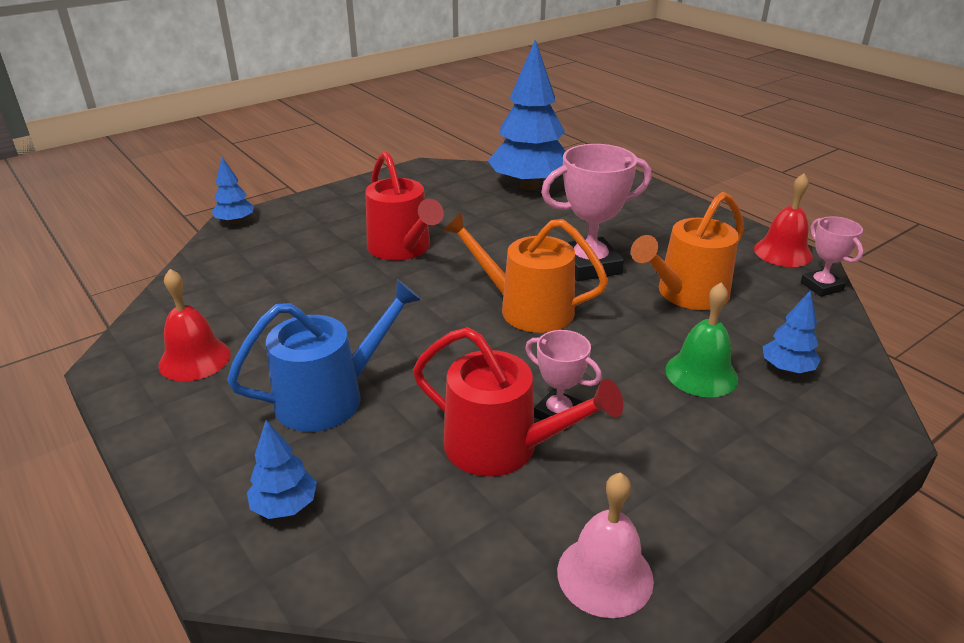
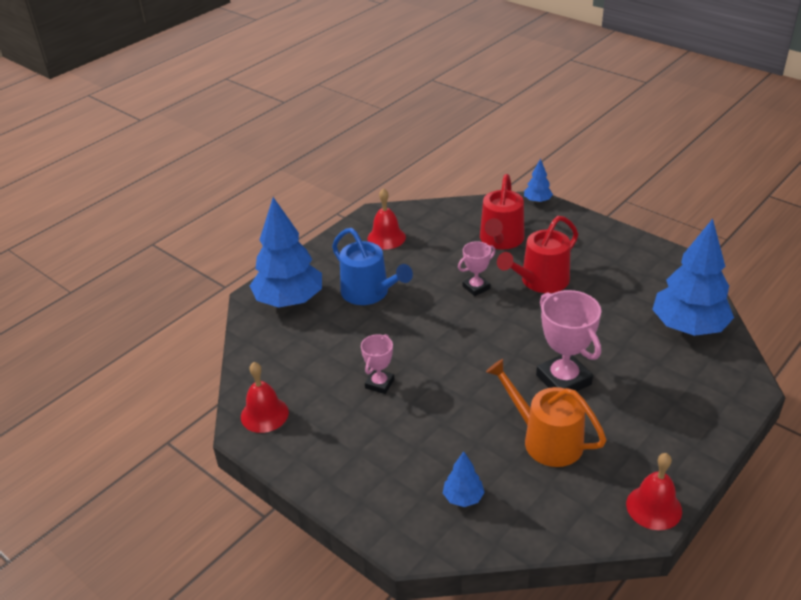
camera: 80 degrees right, 5 degrees up
(285, 506) = (289, 301): blue tree -> blue tree, size x2.22
(502, 447) = (346, 365): red watering can -> red watering can (500, 240)
(527, 309) = (488, 355): orange watering can -> none
(605, 575) = (264, 414): pink bell -> red bell
(701, 374) = (441, 449): green bell -> none
(821, 286) = (600, 531): pink trophy -> pink trophy (476, 287)

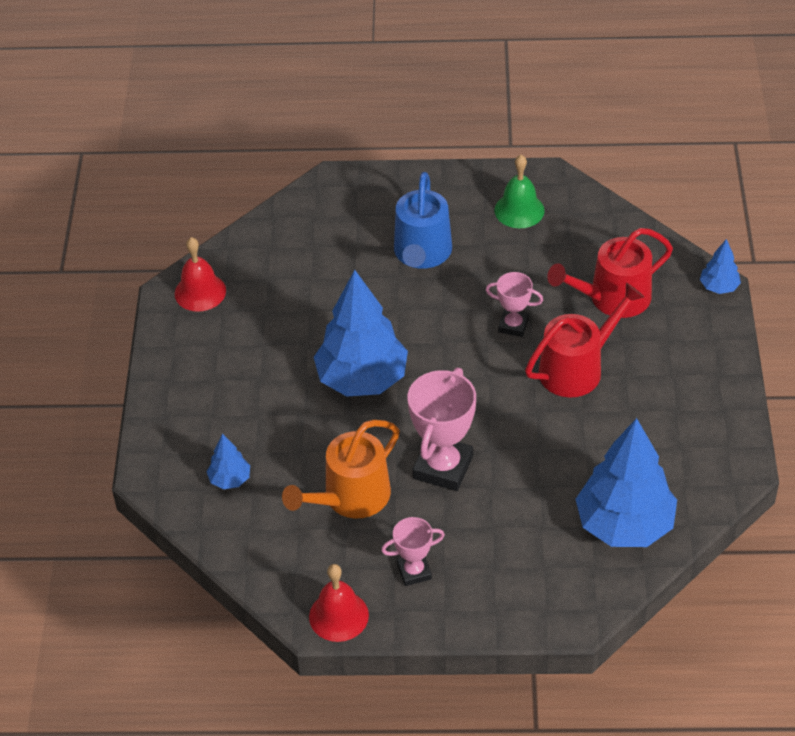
camera: 50 degrees right, 10 degrees up
(289, 301) = (352, 207): blue tree -> blue tree (362, 379)
(379, 384) = (308, 341): pink trophy -> pink trophy (414, 571)
(386, 237) = (519, 210): red bell -> green bell
(540, 281) = (577, 368): red watering can -> red watering can turned 135 degrees clockwise
(546, 440) = (351, 497): orange watering can -> orange watering can turned 135 degrees counterclockwise

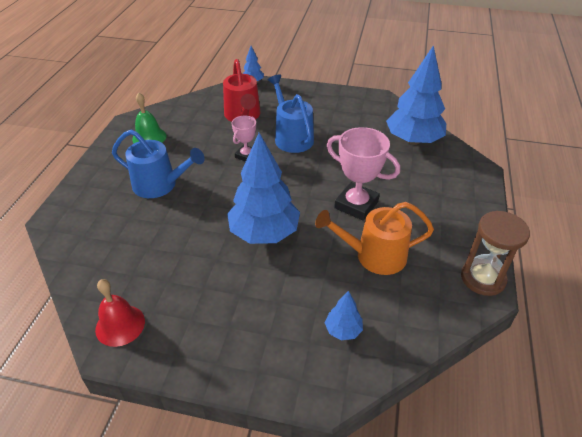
camera: 80 degrees left, 5 degrees down
(338, 616) = (483, 278): red bell -> brown hourglass
(351, 497) = (374, 256): orange watering can -> orange watering can turned 120 degrees clockwise
(414, 571) = (444, 232): pink trophy -> none
(577, 368) = (292, 137): red watering can -> blue watering can

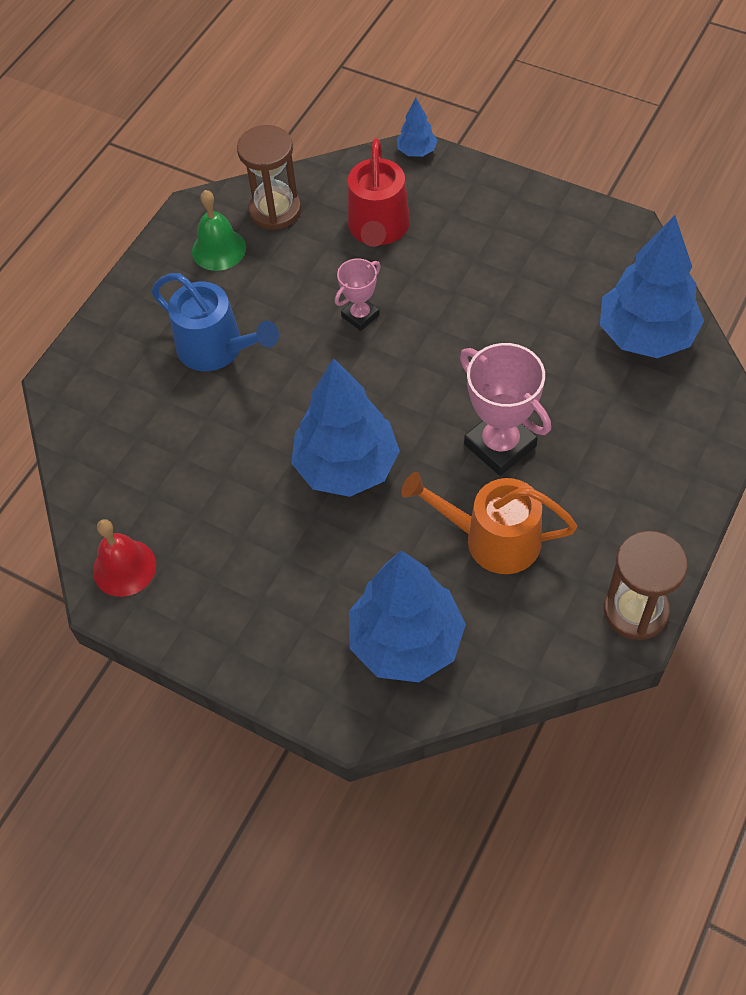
camera: 20 degrees right, 15 degrees up
(179, 116) = (275, 210): none -> brown hourglass
(292, 137) = (444, 291): blue watering can -> none
(343, 330) = (406, 641): blue tree -> blue tree, size x2.22

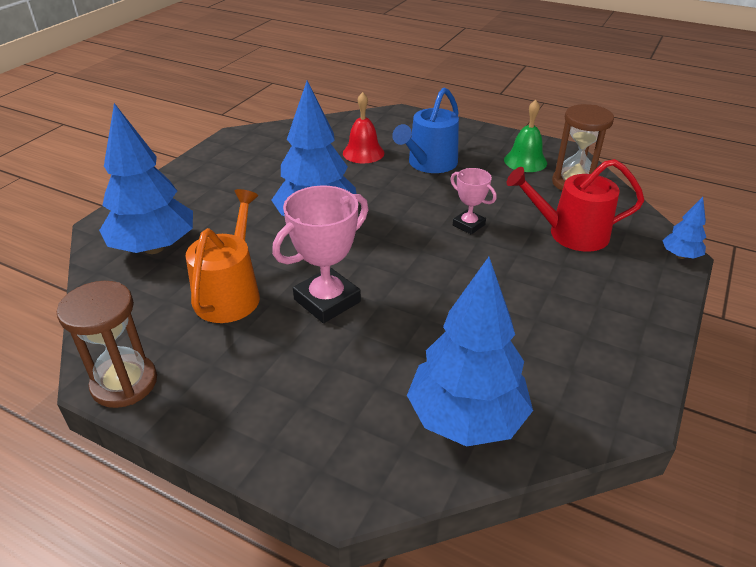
camera: 85 degrees right, 20 degrees down
(124, 567) = (255, 140): red bell -> red bell (363, 153)

